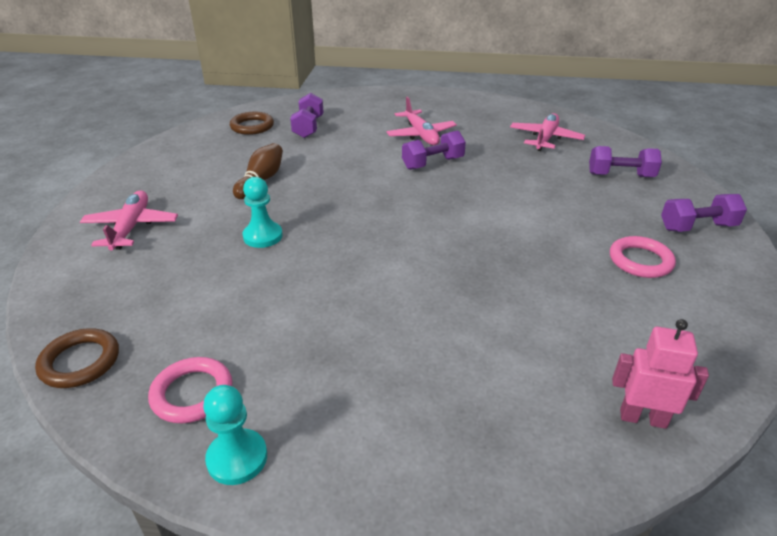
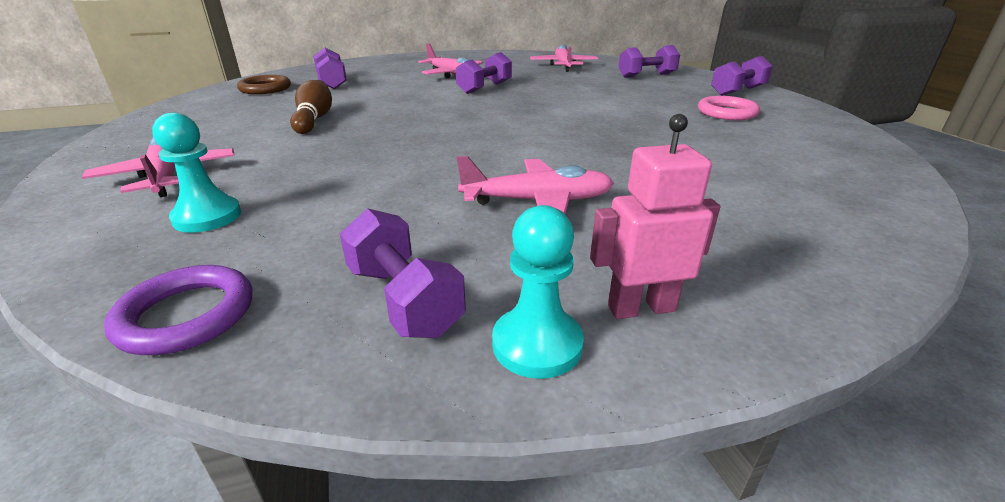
camera: 25 degrees left, 5 degrees down
(80, 362) = (187, 315): brown ring -> purple ring
(192, 393) = (404, 300): pink ring -> purple dumbbell
(263, 236) = (358, 155): turquoise pawn -> turquoise pawn (207, 217)
(348, 331) = (538, 201): none -> pink plane
(642, 418) = (869, 195): pink robot -> pink robot (641, 308)

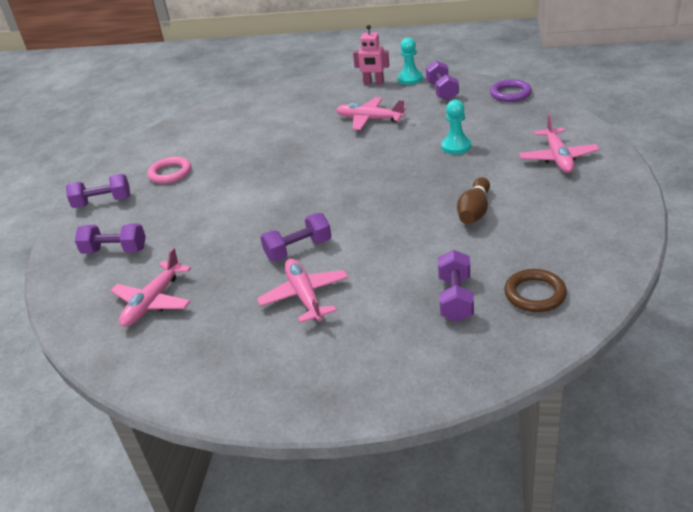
camera: 150 degrees left, 5 degrees up
(207, 217) = (521, 128): turquoise pawn -> turquoise pawn (456, 146)

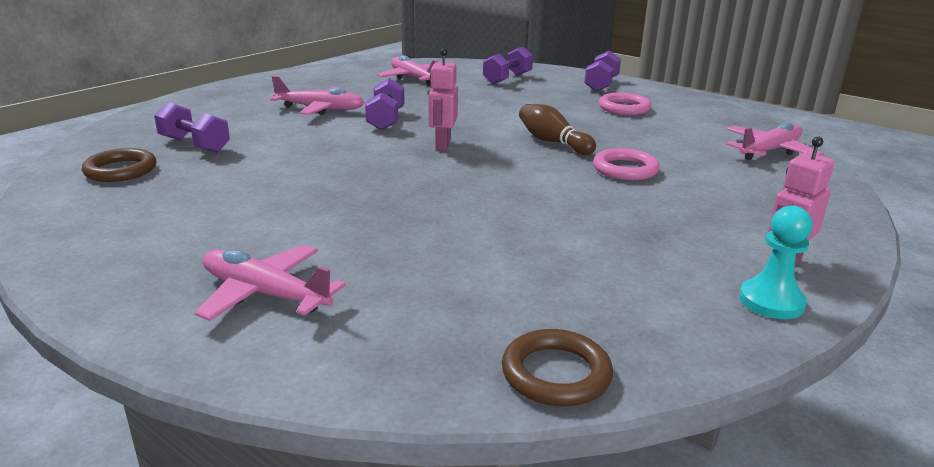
camera: 115 degrees right, 10 degrees down
(302, 137) = (625, 169): none -> pink ring
(326, 202) = (442, 144): none -> pink robot
(369, 119) = (624, 217): pink plane -> pink plane (769, 151)
(442, 91) = (665, 308): purple dumbbell -> none
(456, 146) = (438, 240): turquoise pawn -> none
(474, 211) = (280, 194): brown bowling pin -> brown bowling pin (553, 142)
(510, 94) = (556, 374): purple ring -> brown ring

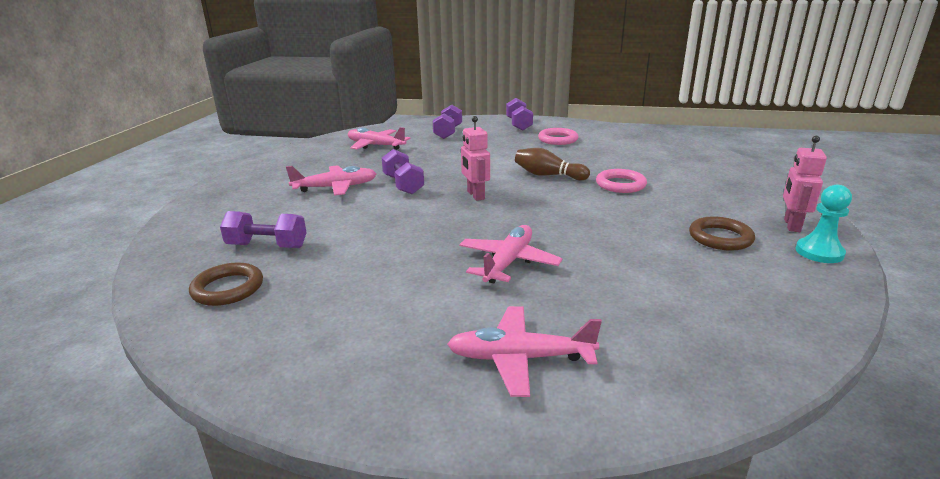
camera: 25 degrees left, 0 degrees up
(556, 374) = (785, 344): brown ring -> brown ring (720, 238)
(769, 151) = (682, 151): pink plane -> pink plane (508, 262)

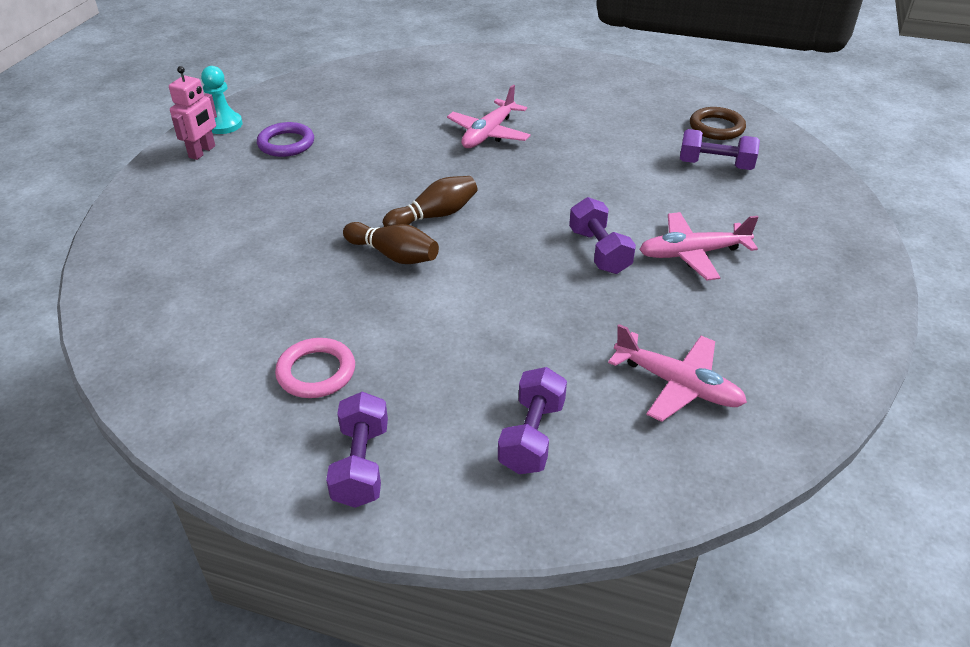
camera: 175 degrees left, 15 degrees up
(475, 195) = (503, 221): pink robot -> none
(520, 358) = (499, 76): pink plane -> none
(531, 195) = (434, 216): none -> brown bowling pin
(620, 184) = (311, 226): pink ring -> none
(720, 238) = (286, 143): brown ring -> purple ring

